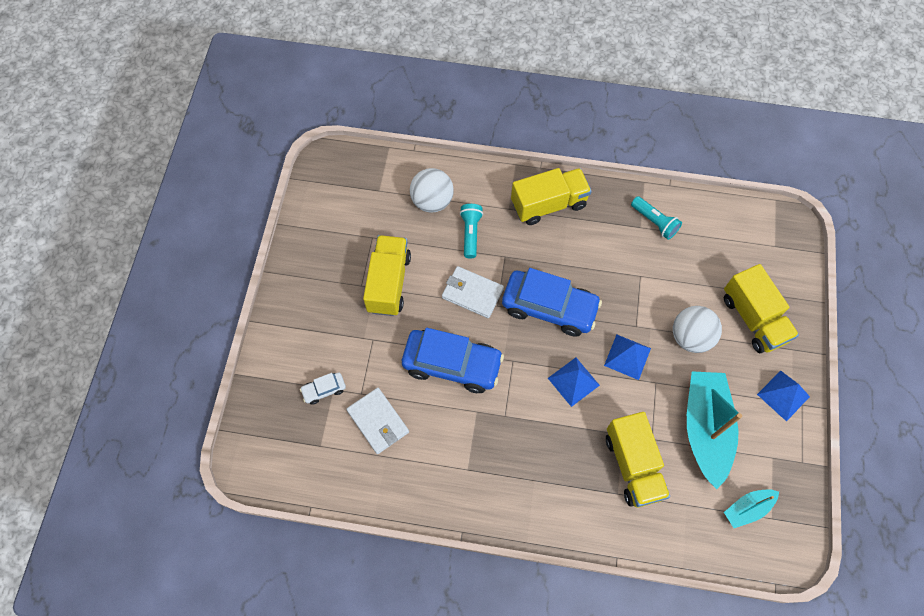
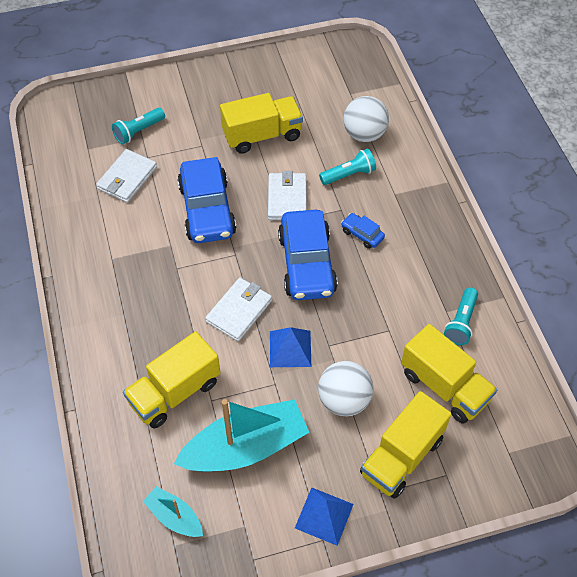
camera: 65 degrees right, 10 degrees down
(324, 390) = (138, 131): white car -> turquoise flashlight
(538, 252) = (362, 234): none -> blue car
(548, 204) = (420, 224): yellow truck -> yellow truck (444, 386)
(573, 381) = (239, 311): blue pyramid -> white wallet

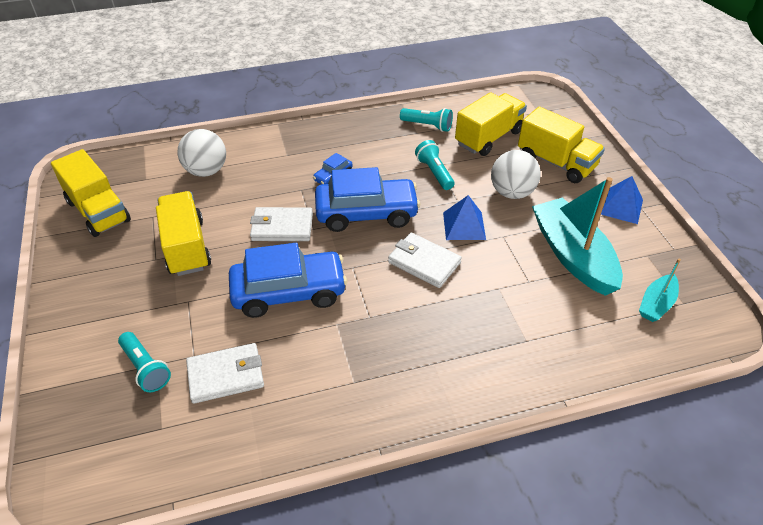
camera: 90 degrees left, 10 degrees down
(127, 178) = (226, 375): white wallet -> white wallet turned 45 degrees counterclockwise
(175, 392) = (526, 310): yellow truck -> yellow truck (98, 211)
(349, 174) = (257, 183): turquoise flashlight -> turquoise flashlight (434, 172)

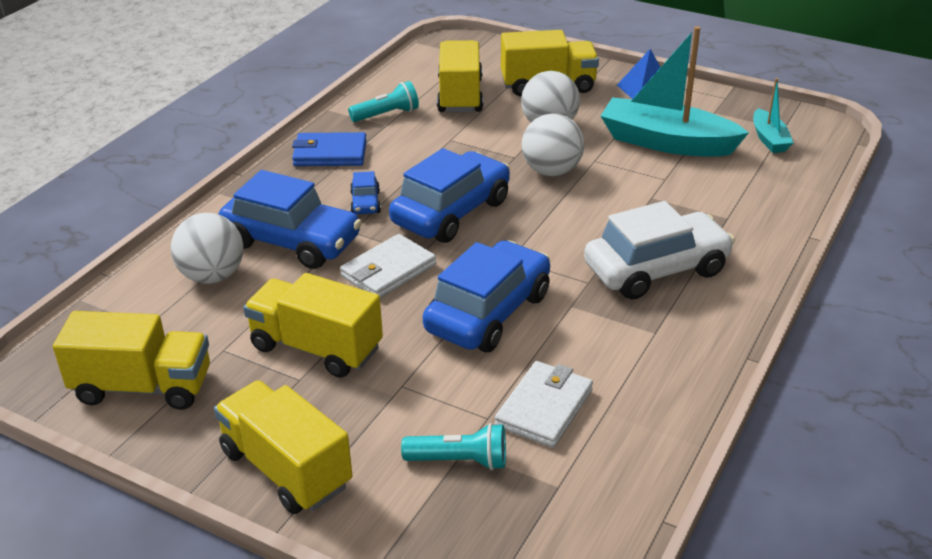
camera: 45 degrees left, 10 degrees down
(81, 303) = (286, 468): none -> yellow truck
(266, 176) = (292, 242): none -> blue car
(361, 133) = (330, 154): none -> blue wallet
(421, 341) = (656, 269): none -> white car
(424, 262) = (565, 216): white wallet -> none
(434, 172) = (458, 147): turquoise flashlight -> none
(464, 225) = (551, 171): blue pyramid -> white ball

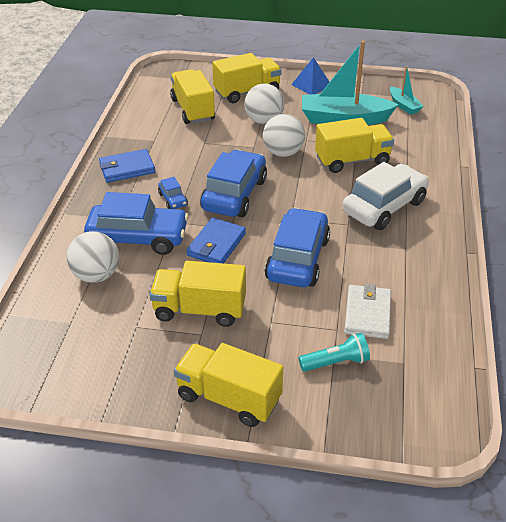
camera: 20 degrees left, 5 degrees up
(143, 387) = (95, 367): yellow truck -> yellow truck (352, 160)
(387, 115) = (150, 132): turquoise flashlight -> none
(388, 271) = (216, 244): white wallet -> blue wallet

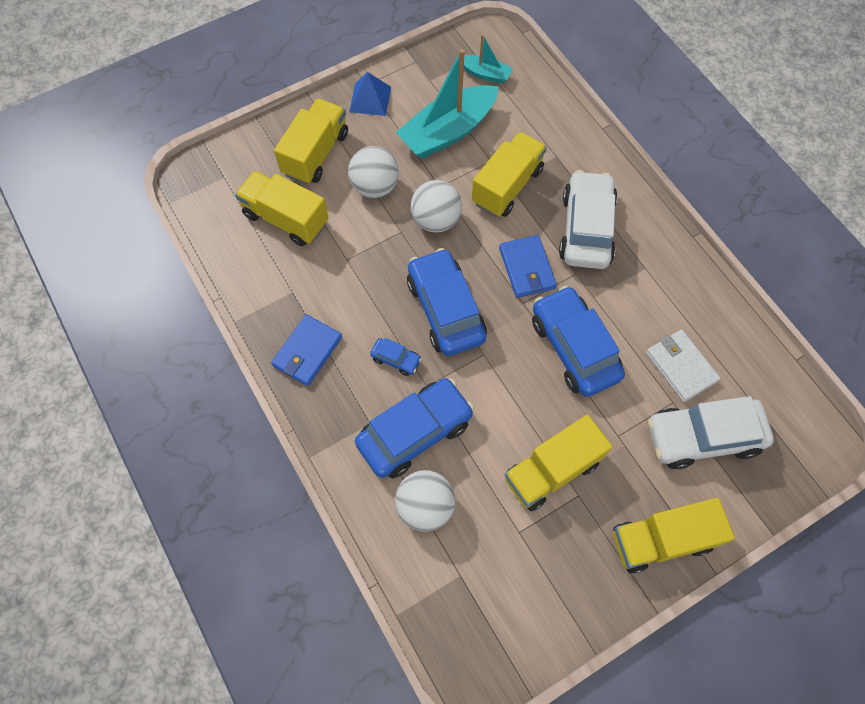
camera: 40 degrees left, 25 degrees up
(216, 244) = (491, 385): blue wallet -> blue wallet (527, 268)
(336, 362) = (703, 437): turquoise flashlight -> white car

